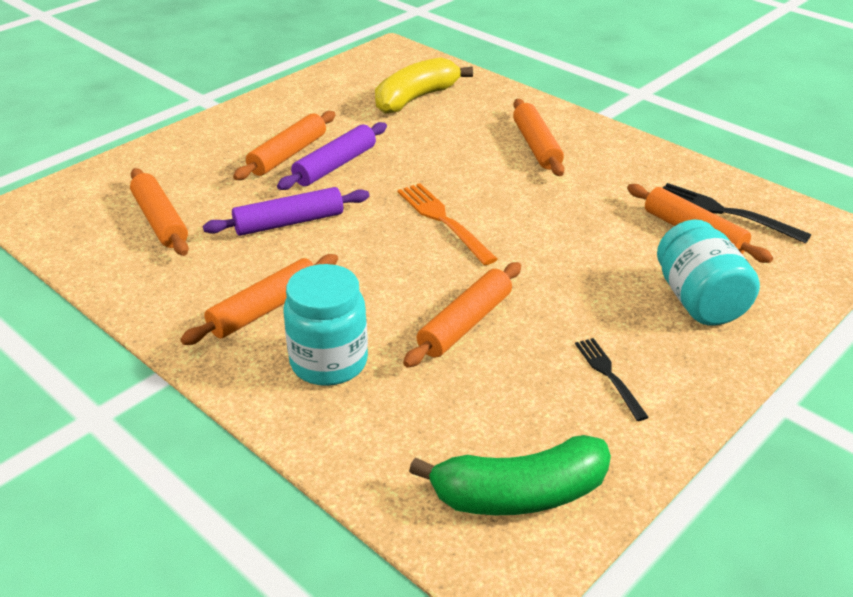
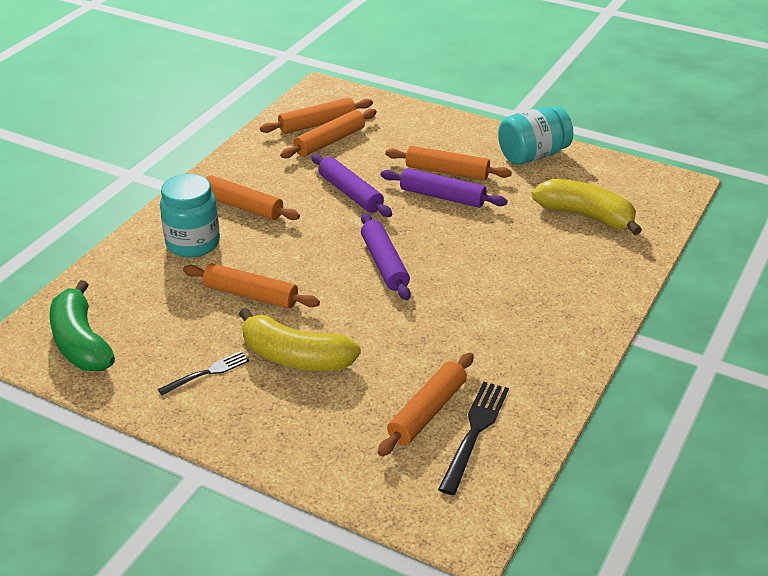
camera: 75 degrees right, 0 degrees up
(443, 220) = (384, 264): orange fork -> purple rolling pin
(536, 146) = (538, 299): orange rolling pin -> orange rolling pin (317, 124)
(593, 303) = (295, 357): none -> yellow banana
(699, 300) = (319, 418): turquoise jar -> turquoise jar (533, 155)

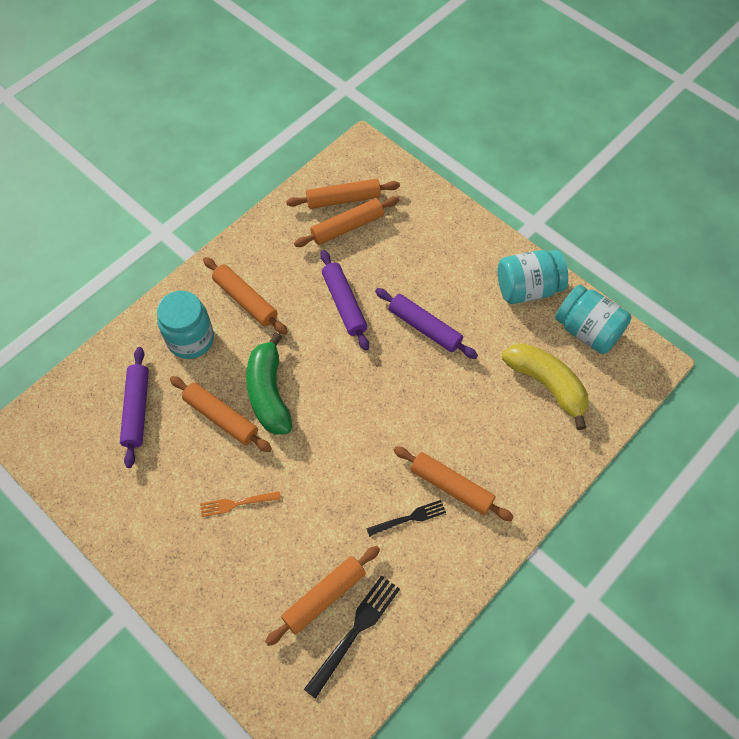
camera: 15 degrees right, 25 degrees up
(81, 342) = (71, 441): green banana -> green banana (269, 393)
(207, 372) = (161, 503): black fork -> black fork (409, 518)
(295, 357) = (236, 503): yellow banana -> orange fork
(384, 264) = (345, 405): purple rolling pin -> purple rolling pin (137, 409)
(447, 171) = (440, 293): orange rolling pin -> orange rolling pin (451, 486)
(606, 174) = (587, 331): none -> turquoise jar

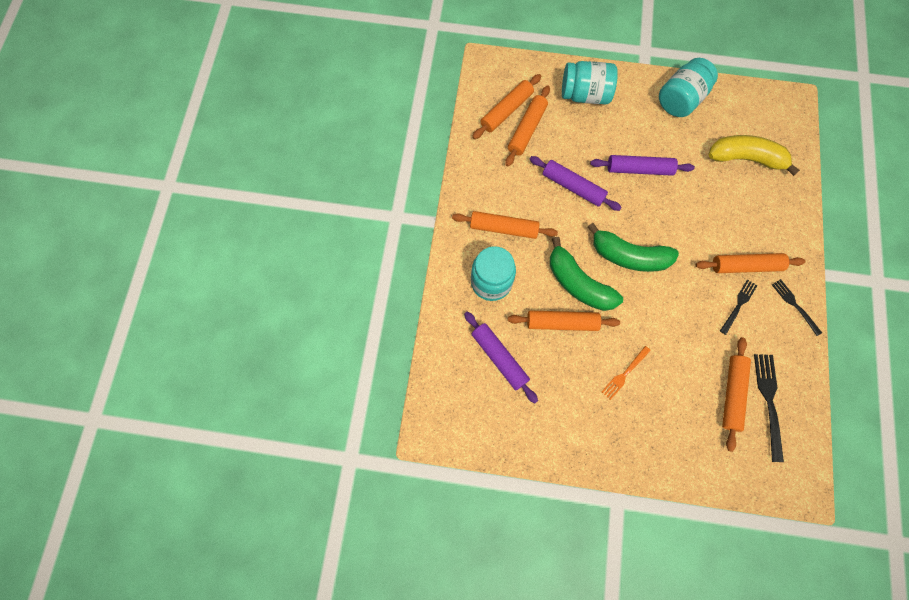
camera: 35 degrees left, 10 degrees up
(340, 400) = (629, 256): none -> green banana
(469, 558) = (794, 305): none -> black fork
(587, 331) = (739, 105): turquoise jar -> turquoise jar (585, 94)

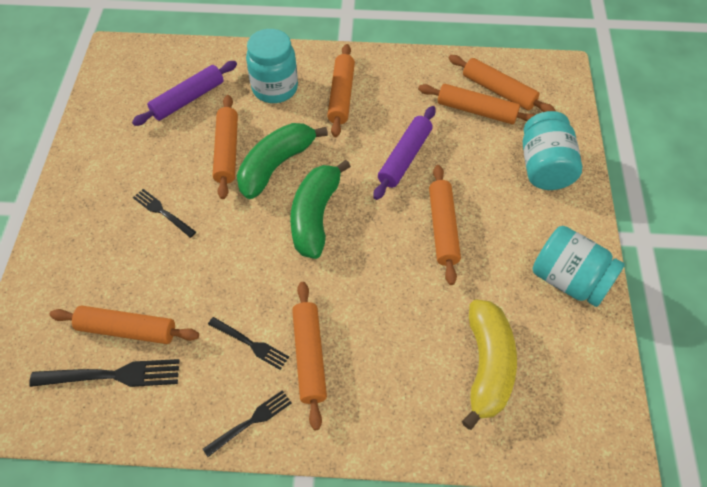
camera: 85 degrees right, 15 degrees down
(624, 374) = (162, 212): orange fork -> black fork
(639, 169) = (443, 228): purple rolling pin -> orange rolling pin

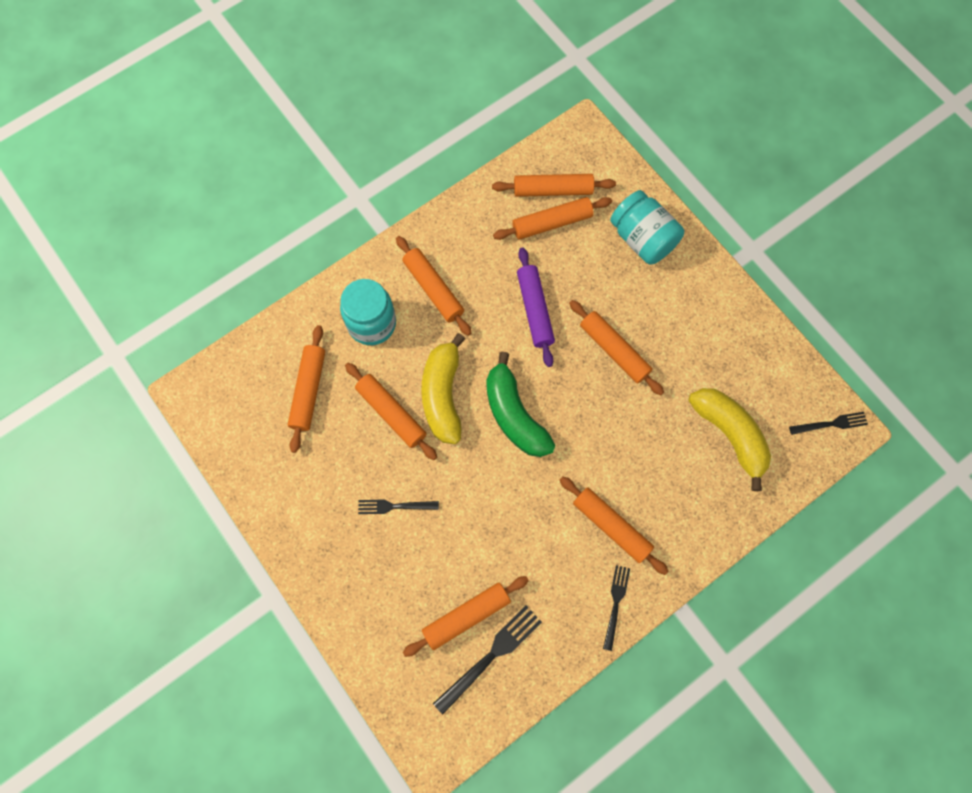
camera: 40 degrees left, 15 degrees up
(188, 99) = (309, 390): purple rolling pin -> orange rolling pin
(251, 344) = (563, 551): black fork -> black fork (831, 424)
(276, 165) = (443, 395): green banana -> yellow banana
(569, 279) = (731, 324): turquoise jar -> none

